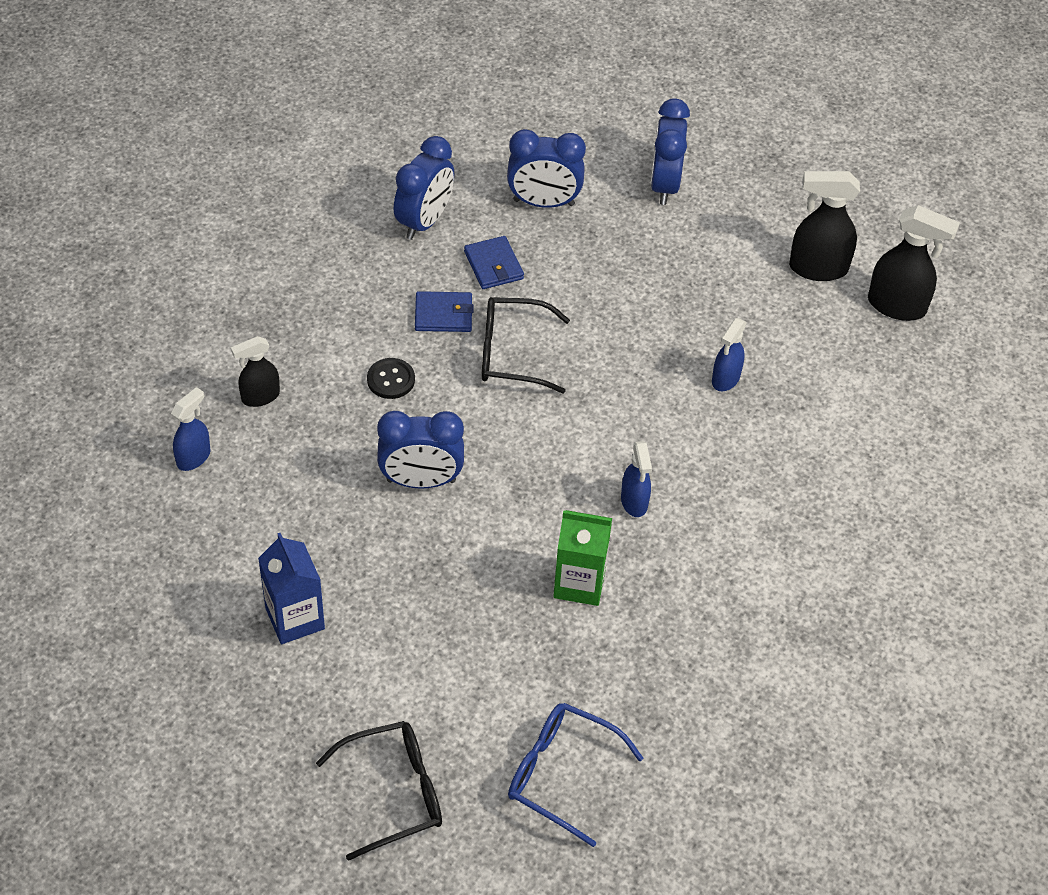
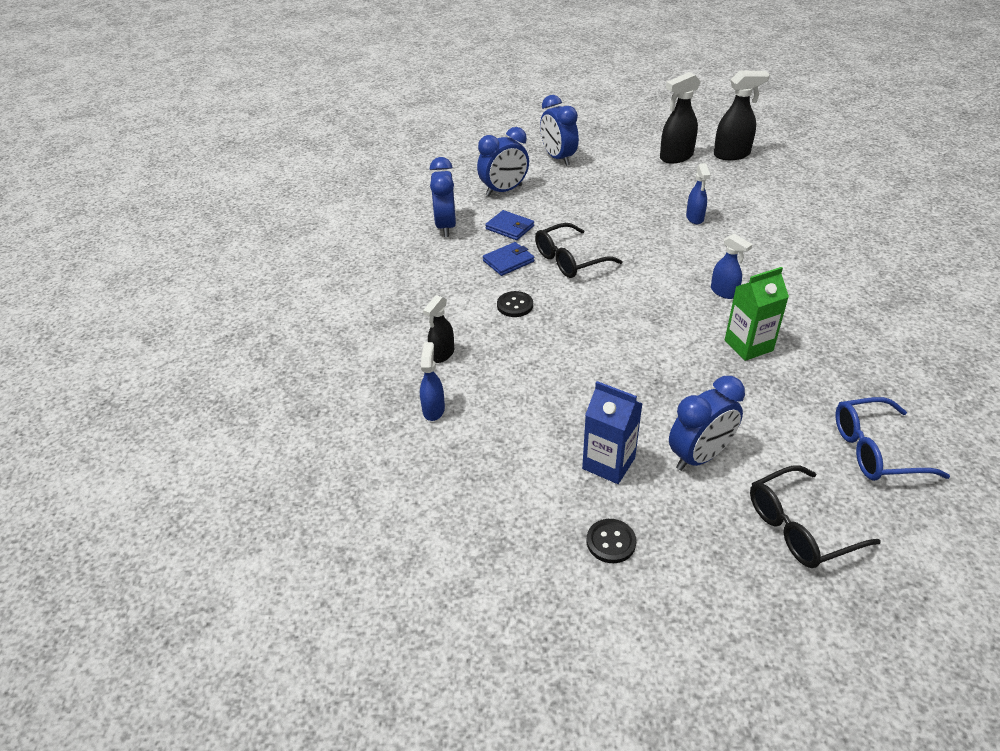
camera: 30 degrees left, 10 degrees down
(217, 692) = (611, 542): none -> black button
(394, 793) = (799, 527): black glasses -> black glasses turned 150 degrees counterclockwise
(421, 481) = (595, 345): blue clock -> blue clock (699, 456)

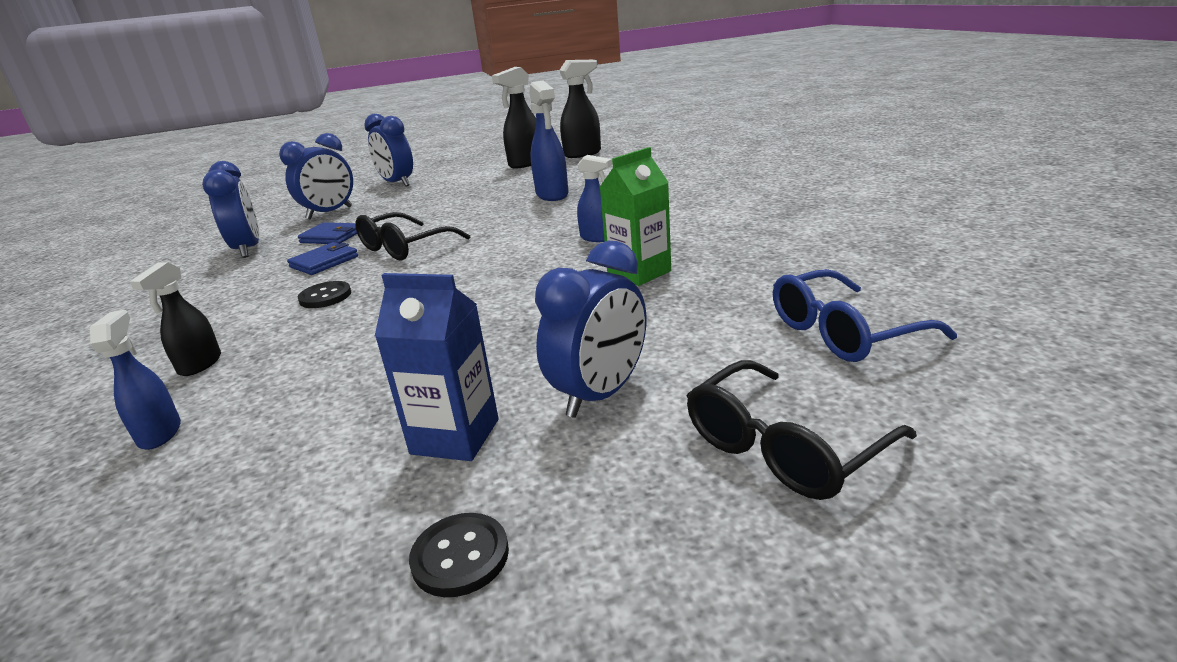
camera: 15 degrees left, 15 degrees down
(695, 218) = (552, 195): blue spray bottle -> blue spray bottle, size x1.60

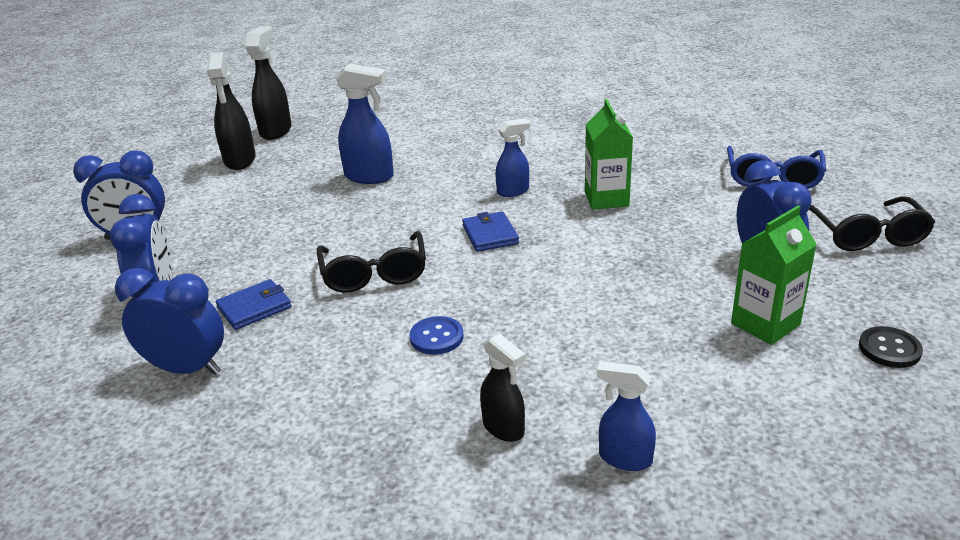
camera: 55 degrees left, 5 degrees up
(324, 262) = (333, 324): blue wallet -> blue wallet (490, 235)
(325, 297) = (436, 337): black button -> blue button
(455, 436) = (765, 324): blue carton -> green carton

